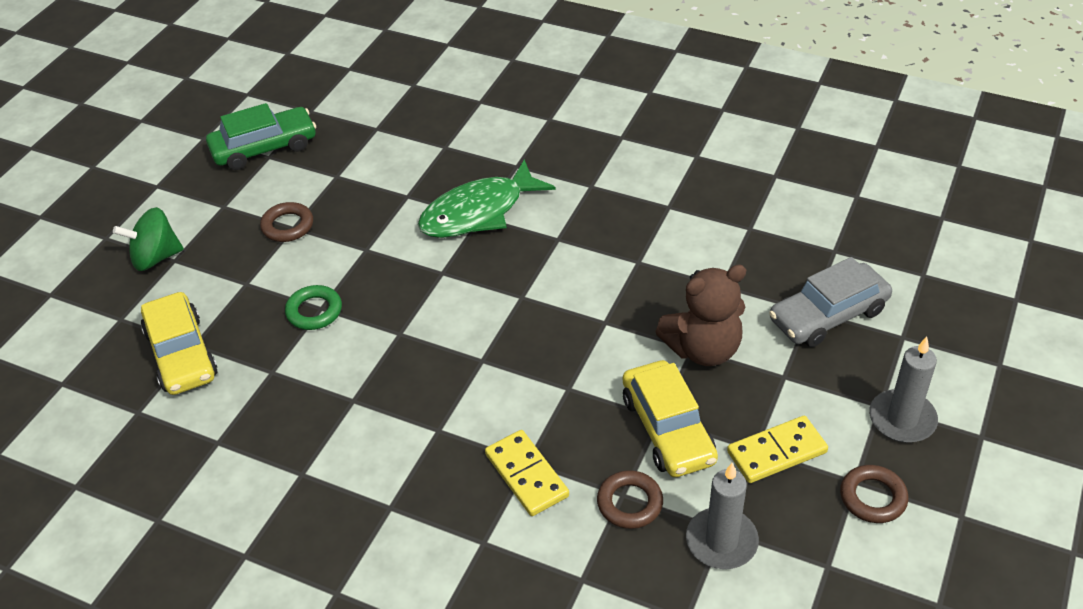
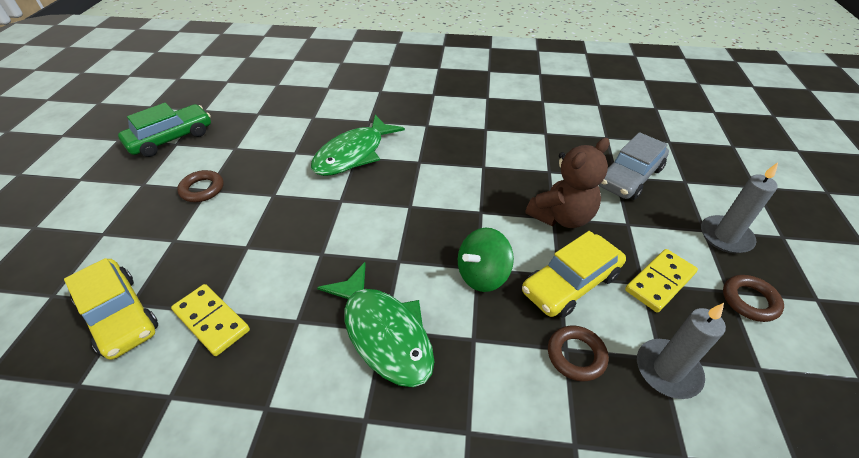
camera: 20 degrees left, 0 degrees up
(156, 258) = (84, 235): green spinning top -> green spinning top (482, 275)
(314, 311) = (241, 251): green ring -> none
(437, 433) = (384, 333): none -> green fish
(526, 475) = (478, 353): yellow domino -> yellow domino (211, 321)
(667, 429) = (570, 283): yellow car -> yellow car turned 90 degrees clockwise

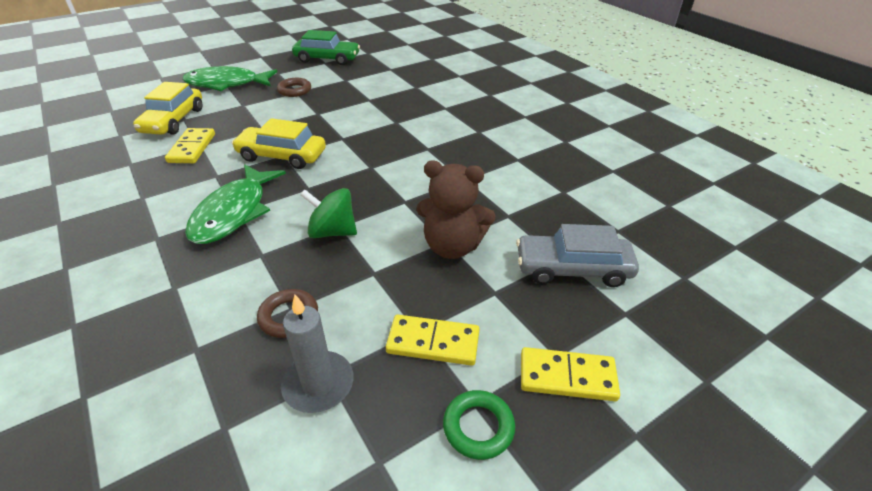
camera: 50 degrees right, 5 degrees down
(353, 154) = (397, 120): green fish -> green fish (226, 84)
(570, 283) = (371, 283): yellow car -> yellow car (282, 156)
(725, 236) = (567, 376): grey candle -> yellow domino
(749, 301) = (478, 427): brown ring -> green ring

